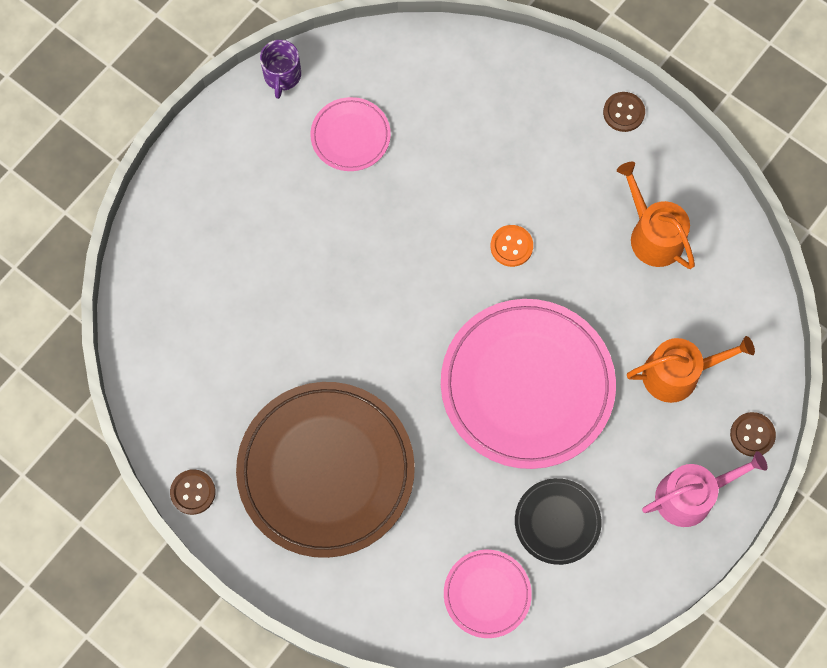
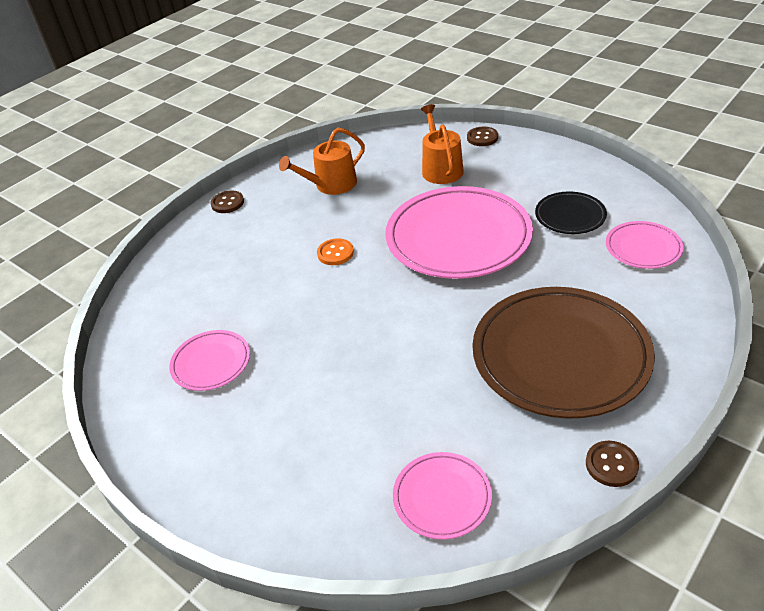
camera: 85 degrees left, 30 degrees down
(175, 347) = (442, 497): none -> pink plate
(282, 75) = (128, 423): purple mug -> none
(691, 495) = (532, 159): pink watering can -> none

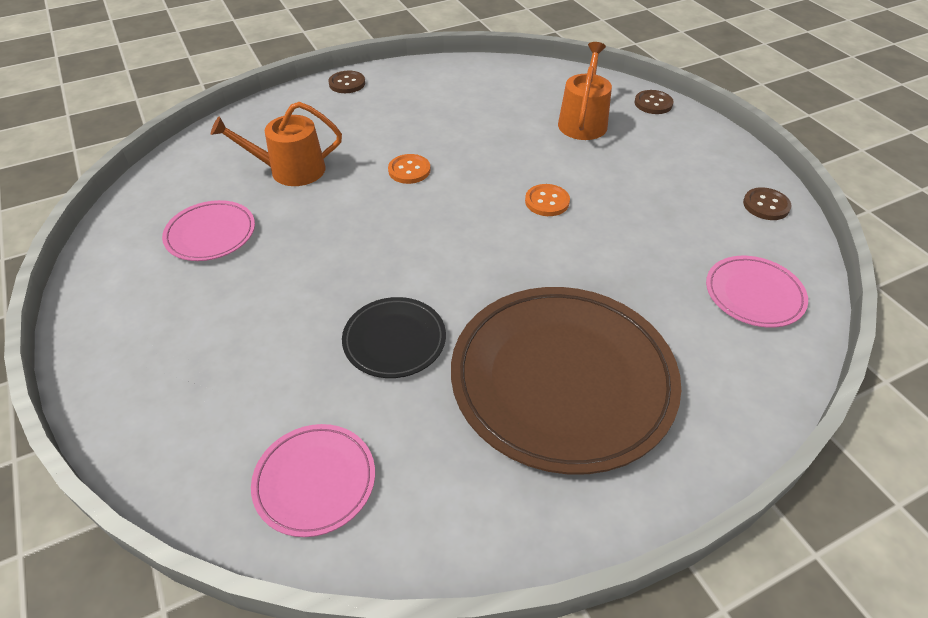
camera: 20 degrees right, 5 degrees up
(331, 185) = (458, 100): orange watering can -> orange watering can (290, 170)
(458, 238) = (547, 201): pink plate -> orange button
(570, 216) = (691, 224): black plate -> black plate (394, 340)
(611, 465) = (527, 539): brown button -> brown button (766, 205)

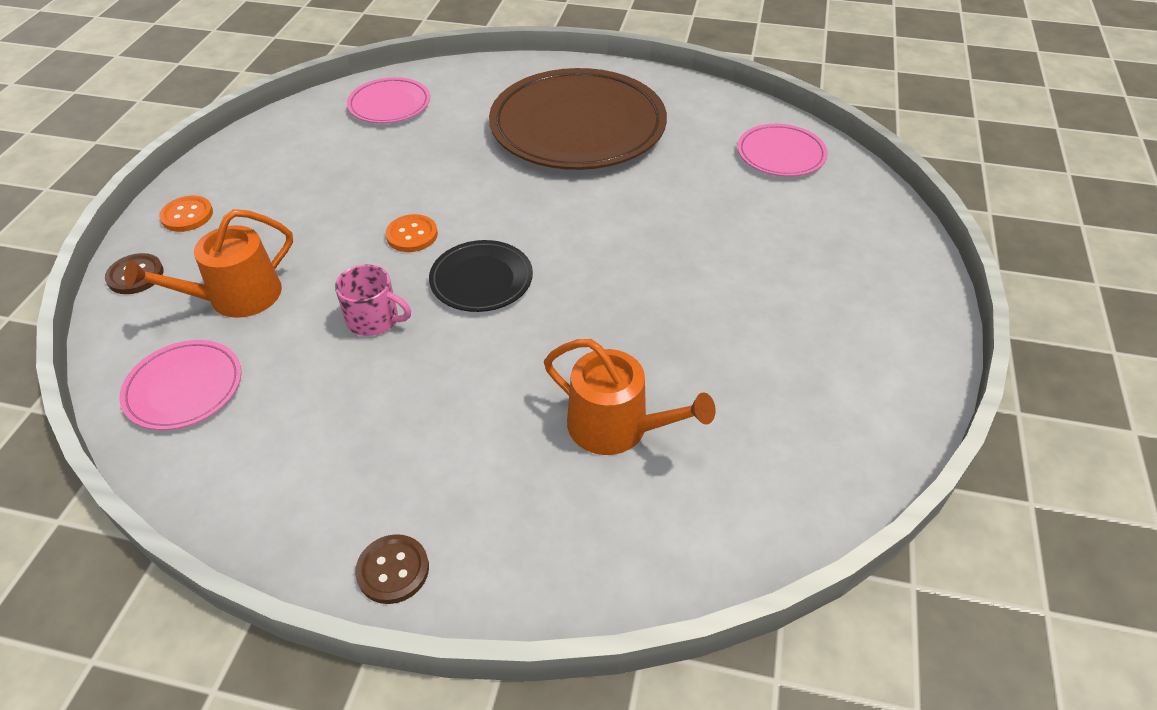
camera: 140 degrees left, 0 degrees up
(211, 234) = (763, 383): pink plate -> pink plate (184, 388)
(394, 340) = (663, 199): black plate -> black plate (481, 280)
(409, 170) = (488, 344): orange button -> orange button (187, 215)
(492, 149) = (374, 320): none -> pink mug
(766, 205) = (264, 141): brown button -> none

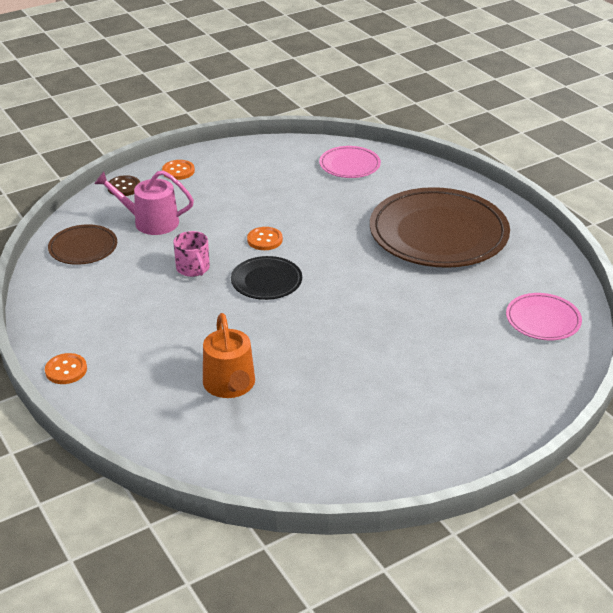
camera: 45 degrees right, 10 degrees down
(184, 388) = (83, 248): pink plate -> brown plate
(236, 297) = (150, 222): orange watering can -> pink watering can
(393, 570) = (66, 370): brown button -> orange button

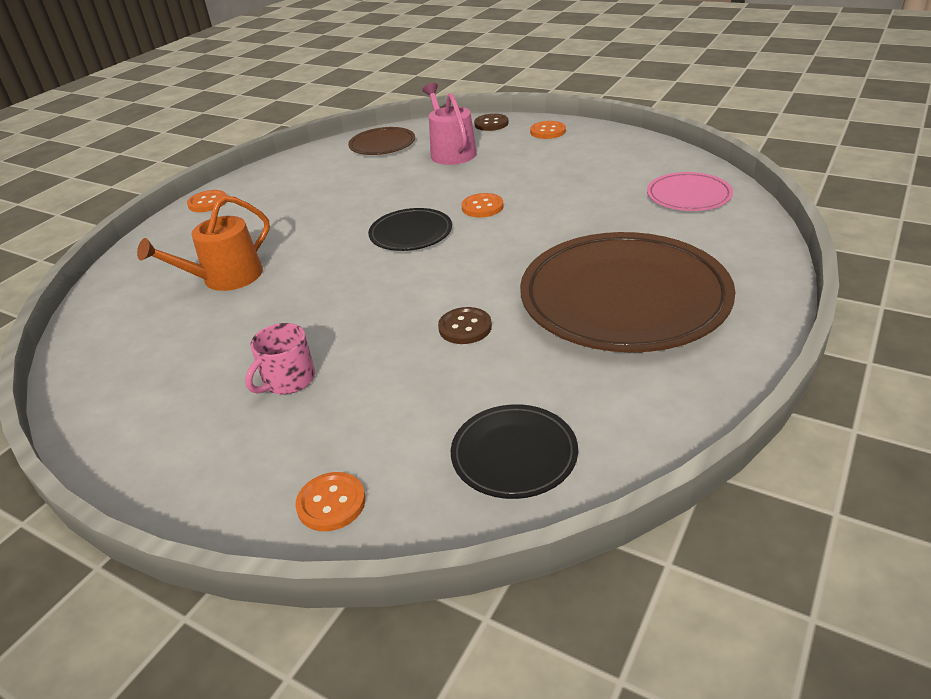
camera: 65 degrees right, 0 degrees up
(193, 268) = (397, 194): pink mug -> pink mug (288, 380)
(412, 297) = (465, 327): none -> brown button
(535, 392) = (331, 503): none -> orange button
(543, 320) = (514, 455): pink plate -> black plate

